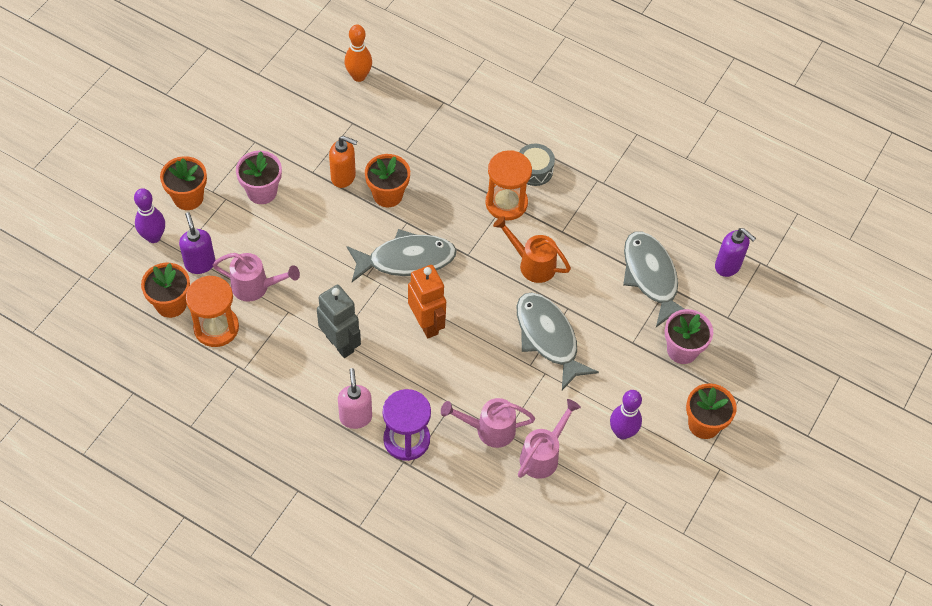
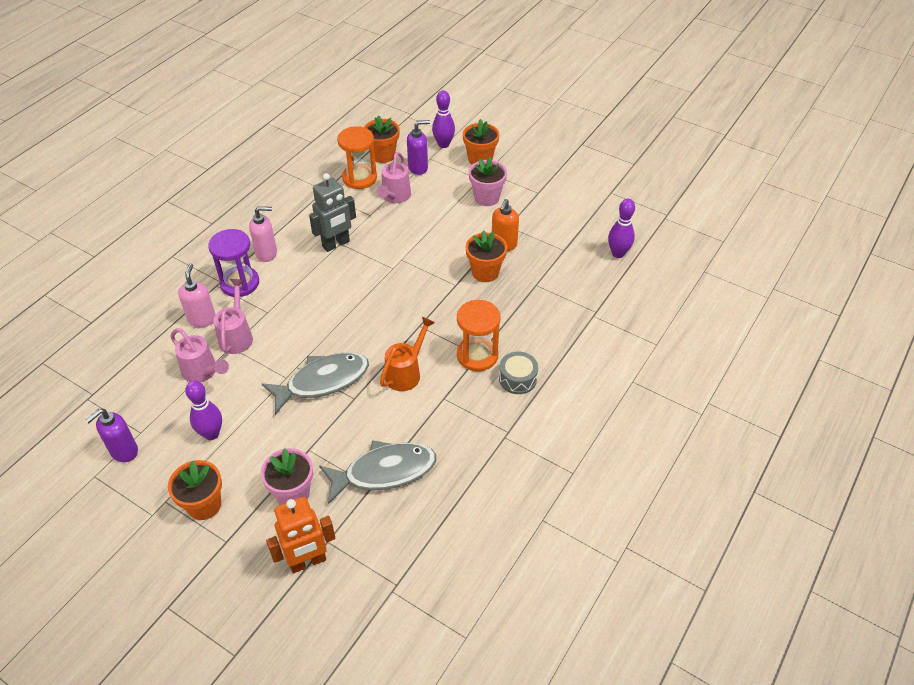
camera: 95 degrees right, 10 degrees down
(359, 76) = (618, 253): orange bowling pin -> purple bowling pin
(406, 259) = (415, 284): grey fish -> none
(426, 324) = (348, 297): orange robot -> orange robot (307, 562)
(465, 470) = (202, 319): none -> pink soap dispenser
(728, 266) = (393, 548): purple soap dispenser -> purple soap dispenser (124, 451)

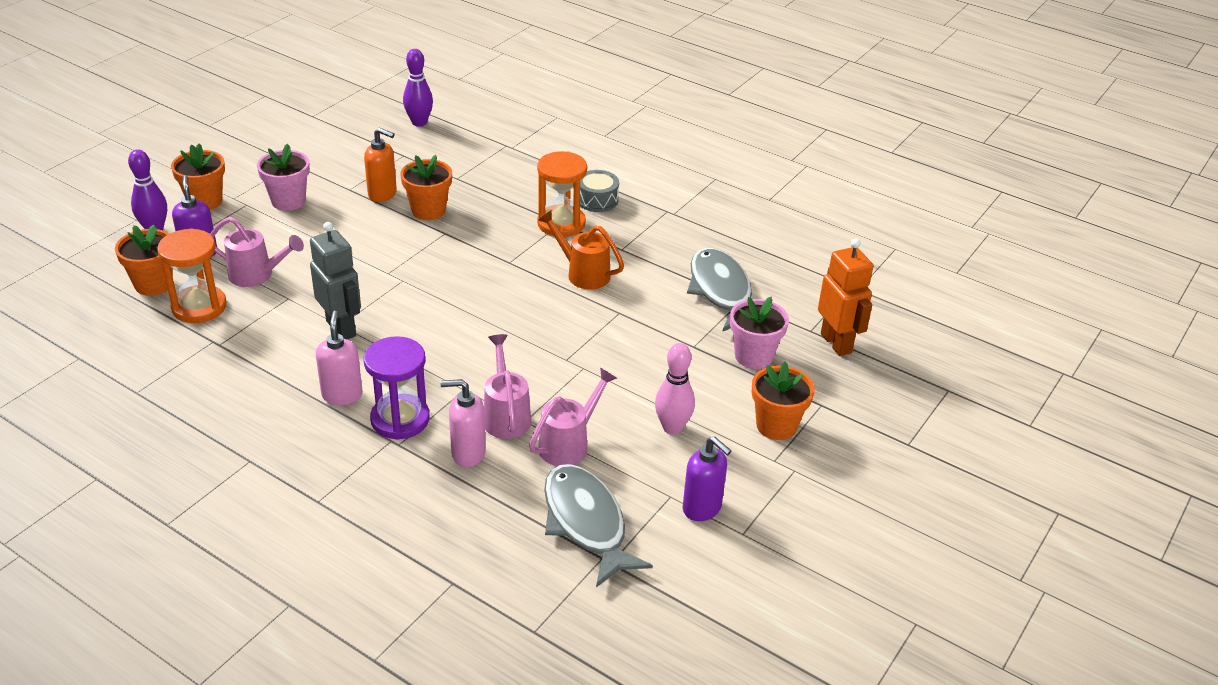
camera: 90 degrees left, 10 degrees down
(211, 434) = (672, 427): purple bowling pin -> pink bowling pin
(236, 336) = (506, 416): pink watering can -> pink watering can turned 75 degrees clockwise
(322, 381) = (592, 337): grey fish -> grey fish (586, 523)

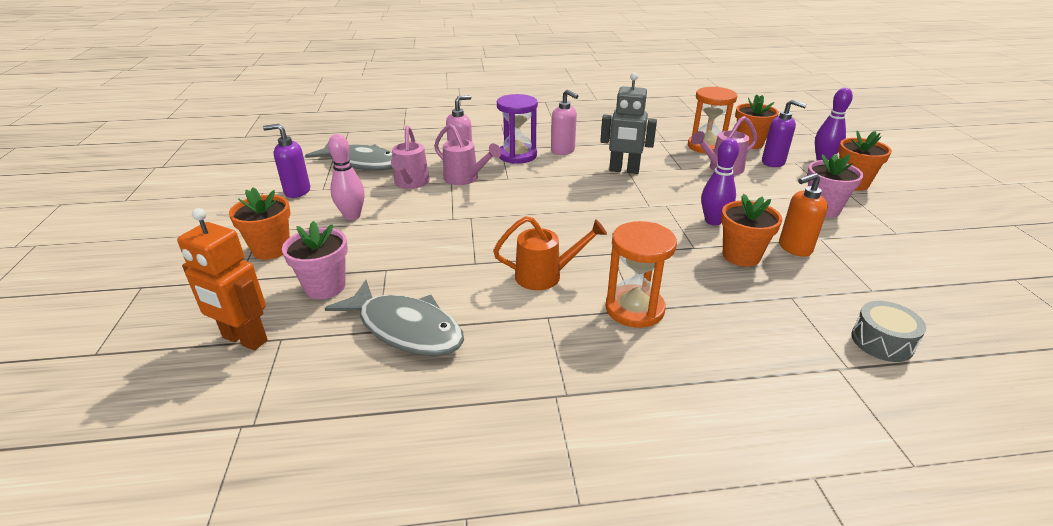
camera: 140 degrees right, 5 degrees down
(419, 122) = (958, 335): purple bowling pin -> purple bowling pin (713, 221)
(597, 200) = (650, 357): grey drum -> grey drum (882, 342)

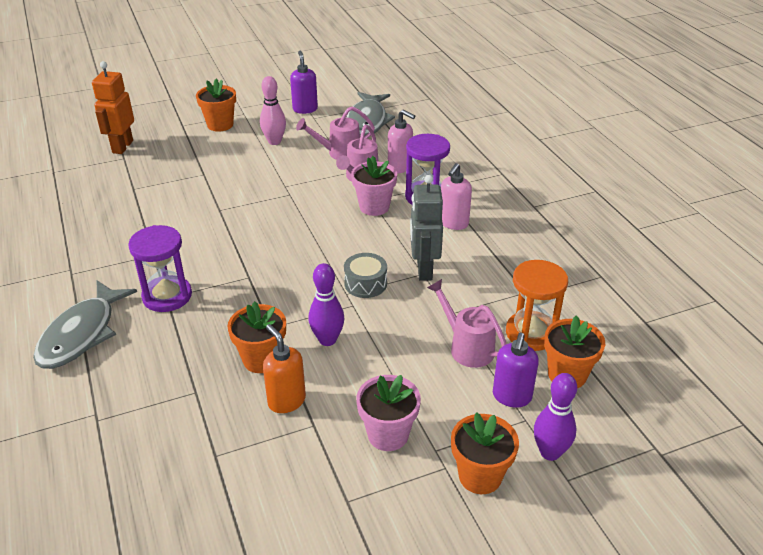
camera: 75 degrees right, 5 degrees up
(325, 287) = (178, 157): pink flower pot -> pink flower pot (374, 207)
(405, 329) = (135, 198): grey fish -> grey fish (82, 334)
(545, 276) = (207, 245): orange watering can -> none
(634, 309) = (167, 296): orange hourglass -> purple hourglass
(882, 342) = (131, 448): grey drum -> grey drum (365, 283)

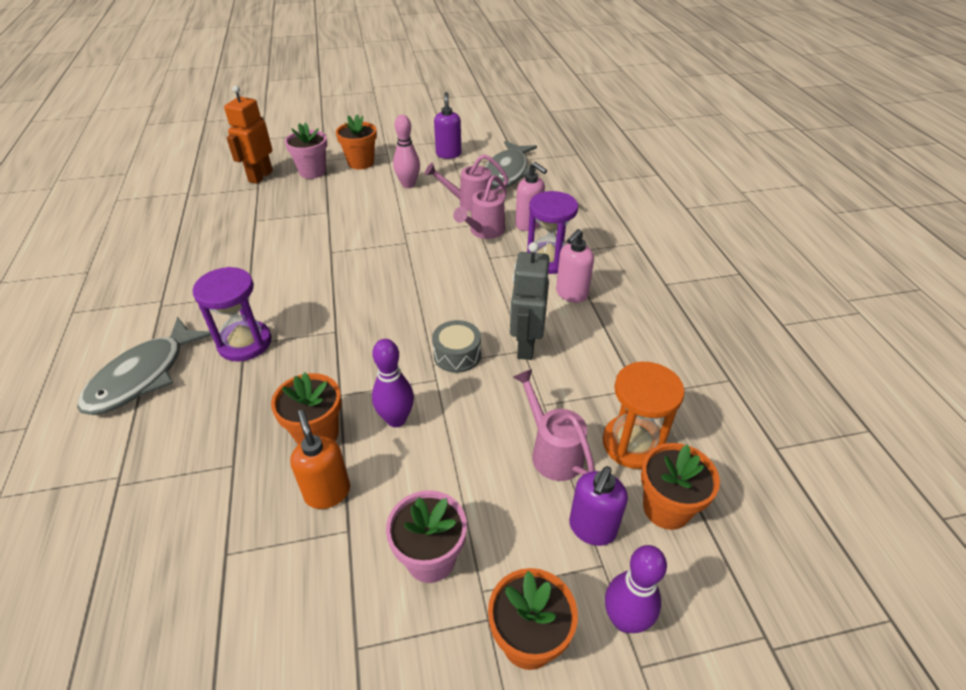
camera: 10 degrees right, 5 degrees up
(374, 207) = (490, 266): pink flower pot -> pink flower pot (312, 172)

